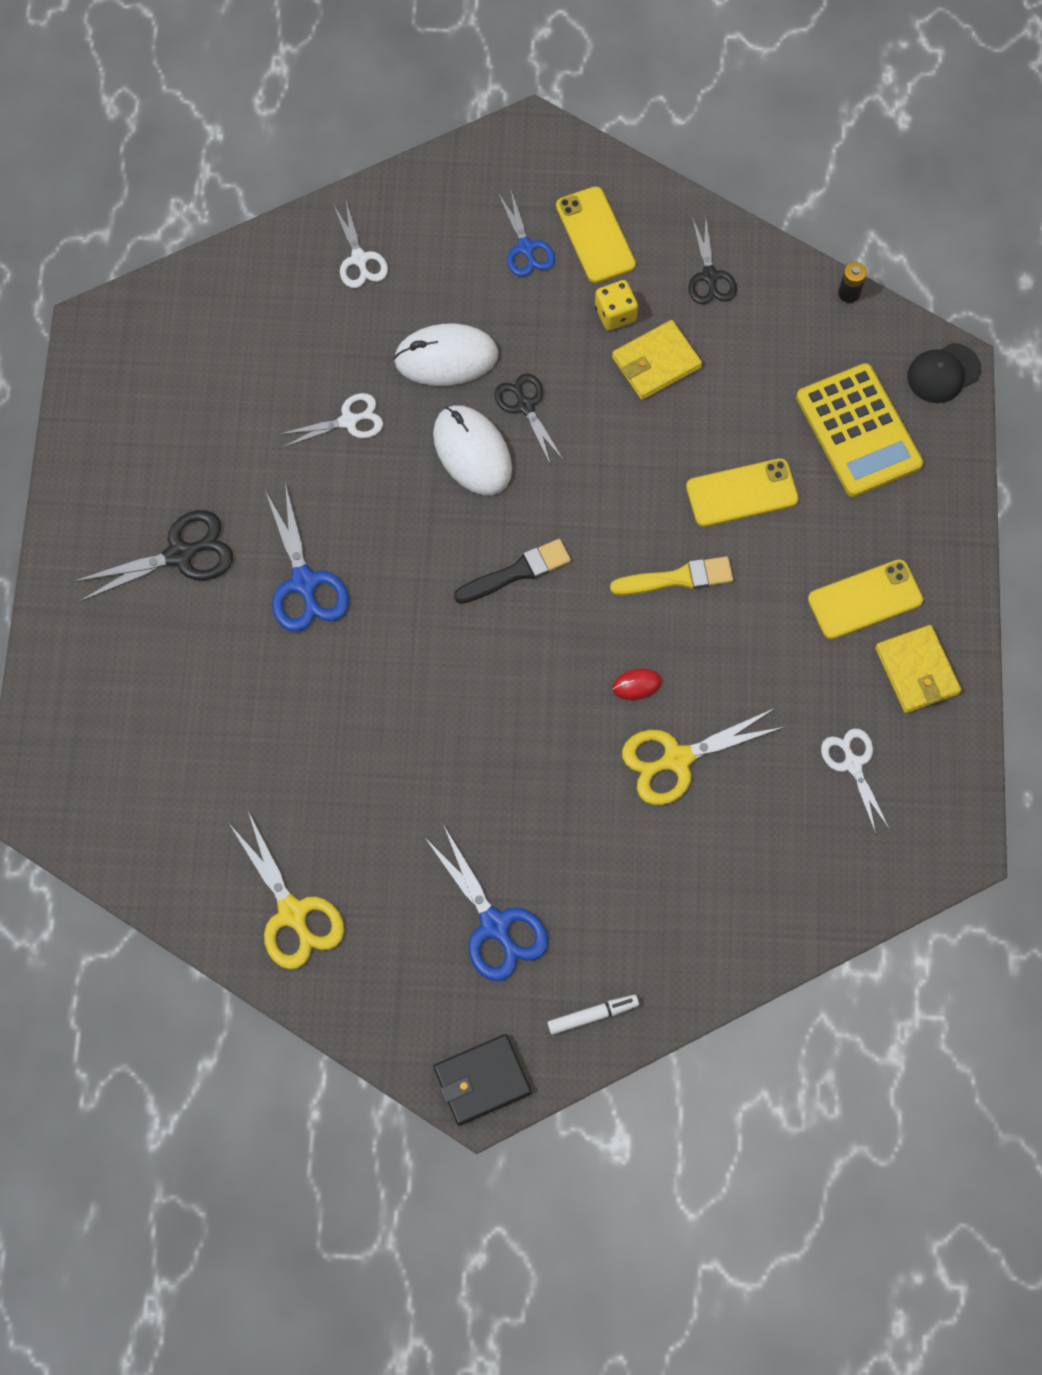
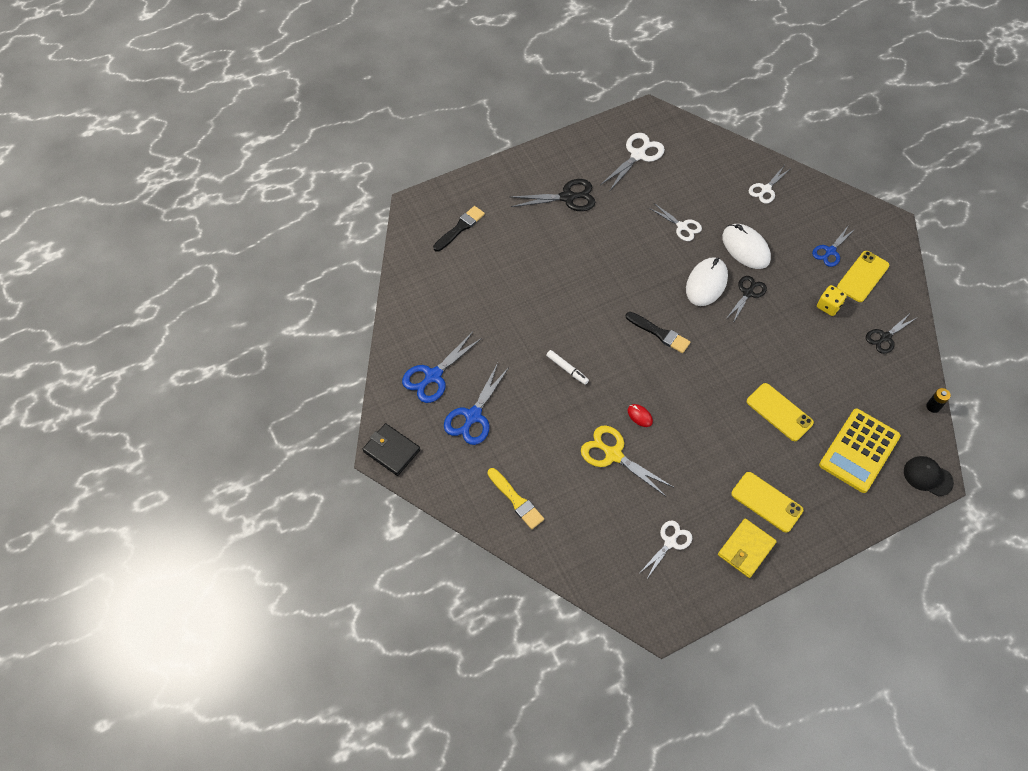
camera: 60 degrees right, 10 degrees down
(130, 755) = (460, 228): none -> black brush
(168, 399) = (638, 155): none -> white scissors
(180, 554) = (567, 197): black scissors -> black scissors turned 45 degrees counterclockwise
(292, 913) = (426, 328): yellow scissors -> none
(304, 582) = (589, 250): blue scissors -> blue scissors (433, 376)
(592, 1015) = (454, 483): white marker -> white marker (567, 369)
(656, 362) = (818, 337): yellow wallet -> none
(677, 578) = (710, 406): yellow brush -> yellow brush (516, 500)

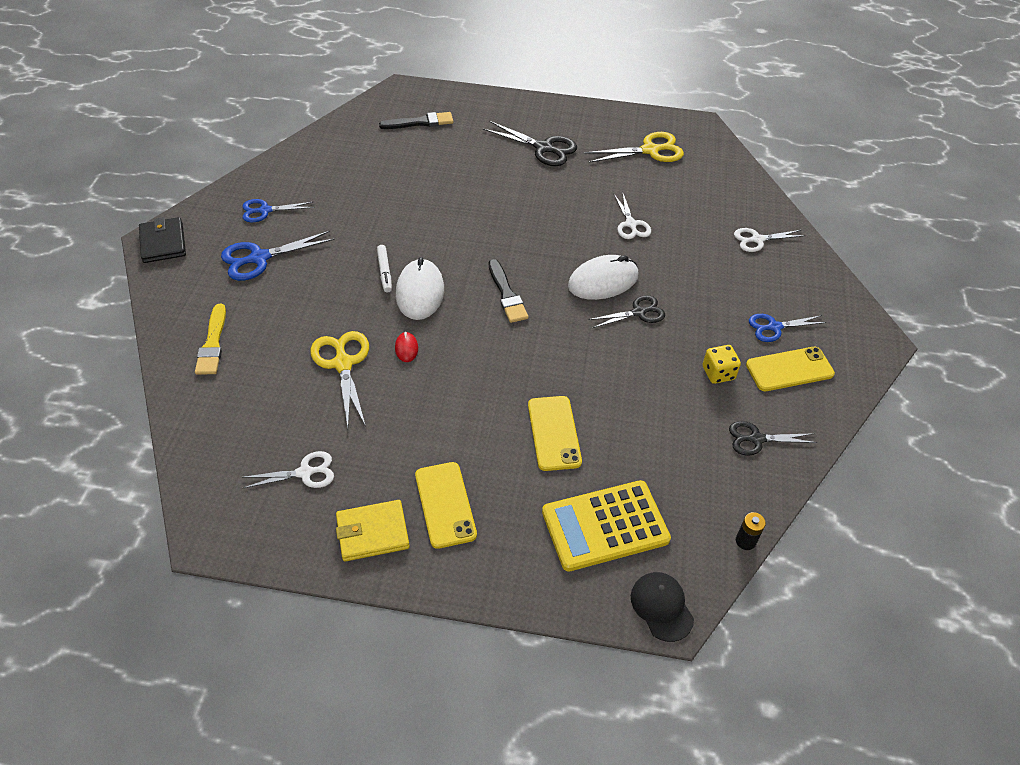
camera: 35 degrees right, 10 degrees down
(433, 376) = (265, 210): blue scissors -> blue scissors, size x0.66
(638, 155) = (650, 150): white scissors -> yellow scissors
(745, 248) = (679, 275): white mouse -> white mouse (420, 292)

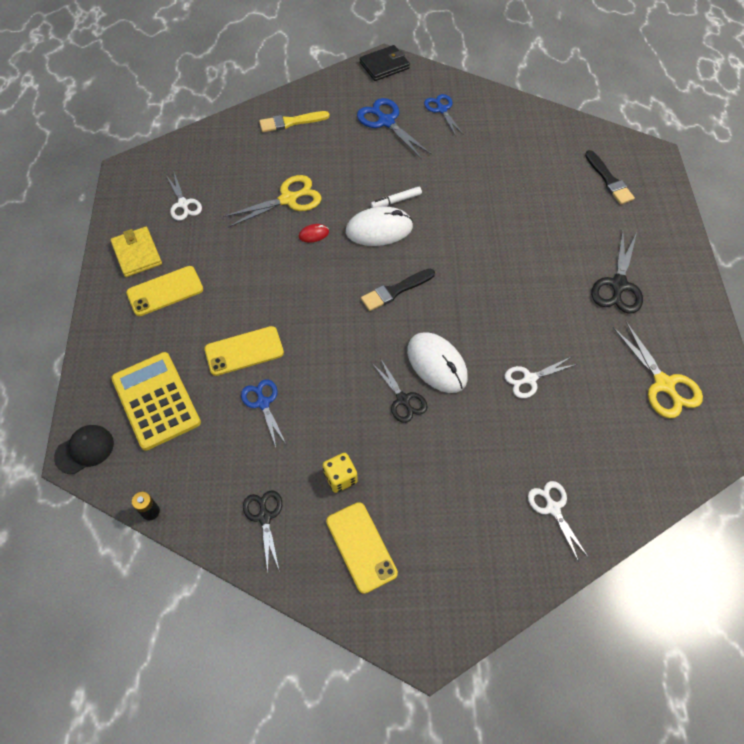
camera: 80 degrees right, 10 degrees up
(774, 327) = (418, 530): blue scissors -> blue scissors (263, 403)

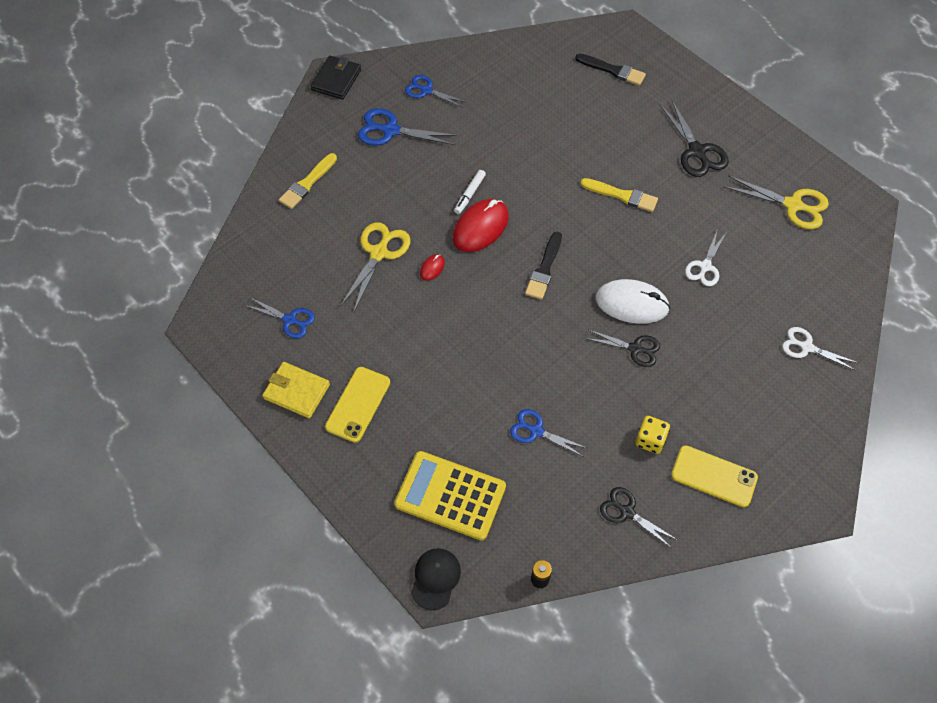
camera: 40 degrees left, 0 degrees up
(183, 204) = (290, 320): white scissors -> blue scissors
(244, 351) = (478, 403): yellow phone -> none
(379, 229) = (480, 227): white mouse -> red mouse
(516, 278) = (622, 195): none -> yellow brush

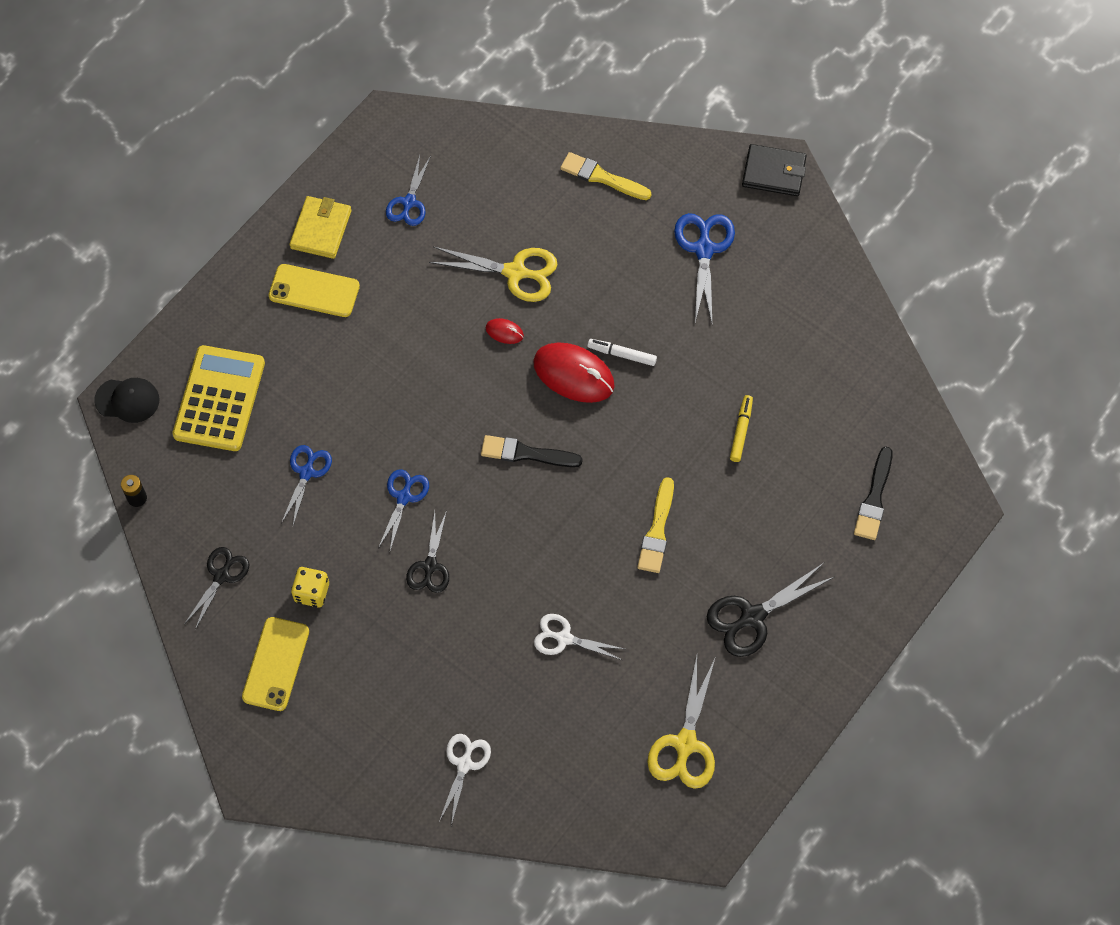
camera: 80 degrees right, 5 degrees up
(426, 90) = (780, 277): blue scissors -> blue scissors (404, 497)
(548, 134) = (741, 431): none -> yellow marker
(632, 304) = (493, 557): white mouse -> none

